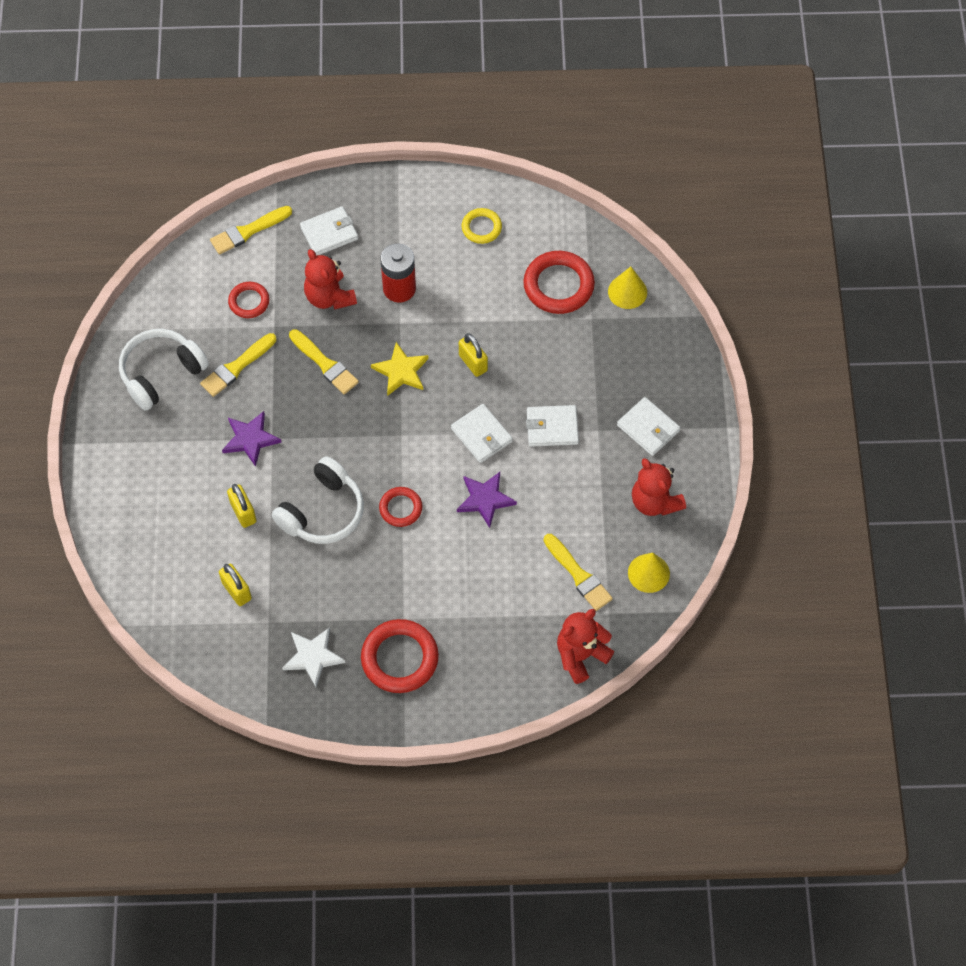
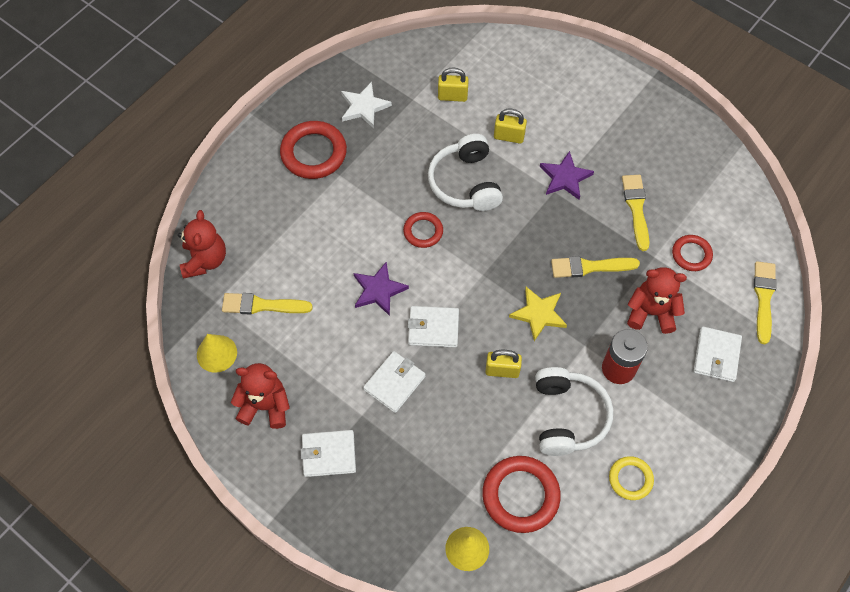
camera: 130 degrees right, 0 degrees up
(161, 373) = (670, 159): white headphones -> white headphones (567, 416)

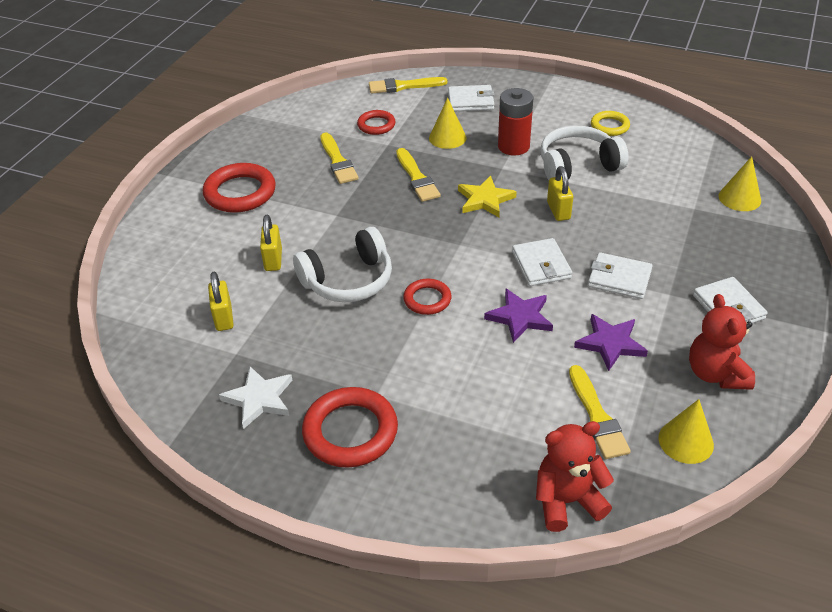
camera: 105 degrees left, 20 degrees down
(520, 495) = (669, 178): red ring -> red ring (240, 192)
(565, 178) = (316, 210): purple star -> purple star (610, 343)
(636, 208) = (338, 161): yellow brush -> yellow brush turned 90 degrees counterclockwise
(651, 312) = (447, 138): red teddy bear -> yellow cone

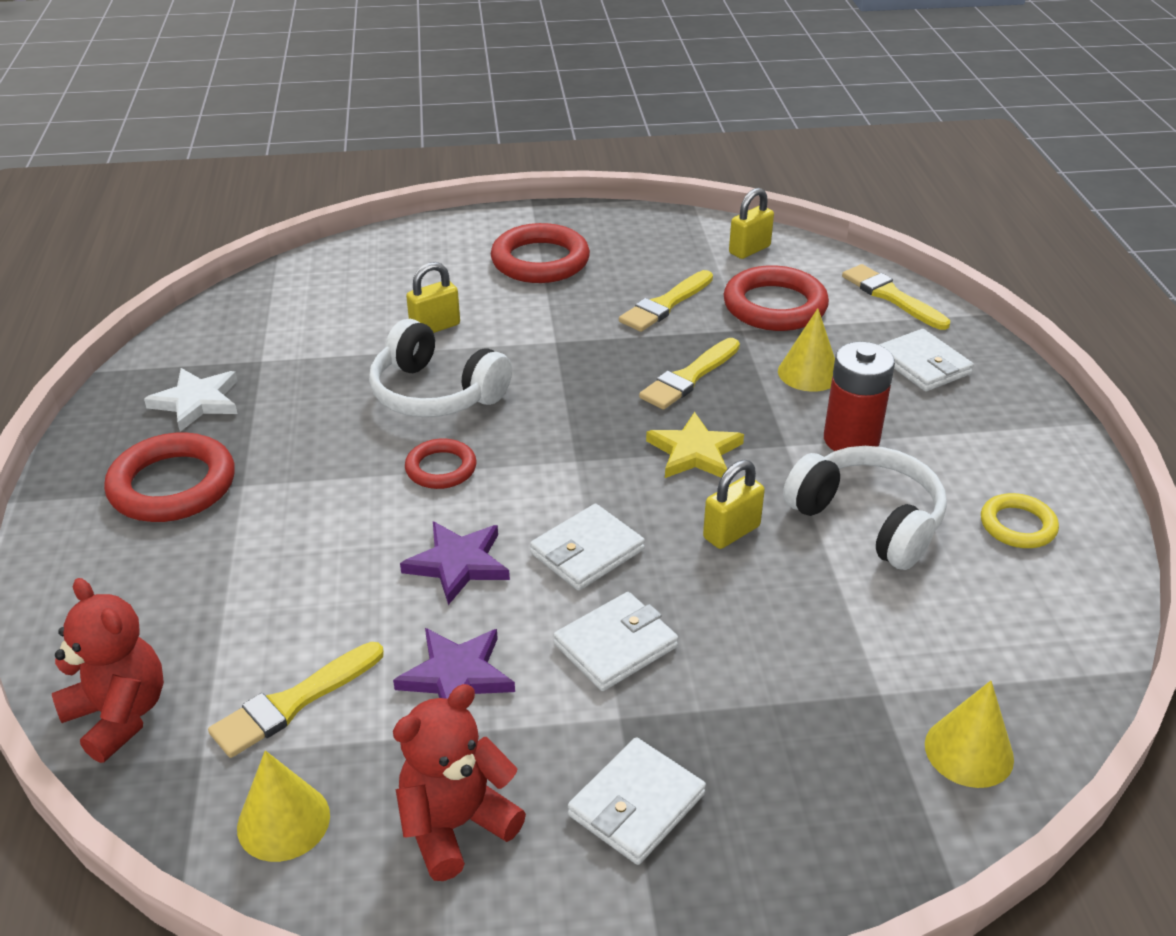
camera: 60 degrees right, 5 degrees down
(224, 318) = (314, 331): yellow padlock -> yellow padlock (749, 250)
(376, 125) = (774, 306): red ring -> red ring, size x1.73
(619, 278) = (615, 646): white wallet -> white wallet turned 60 degrees clockwise

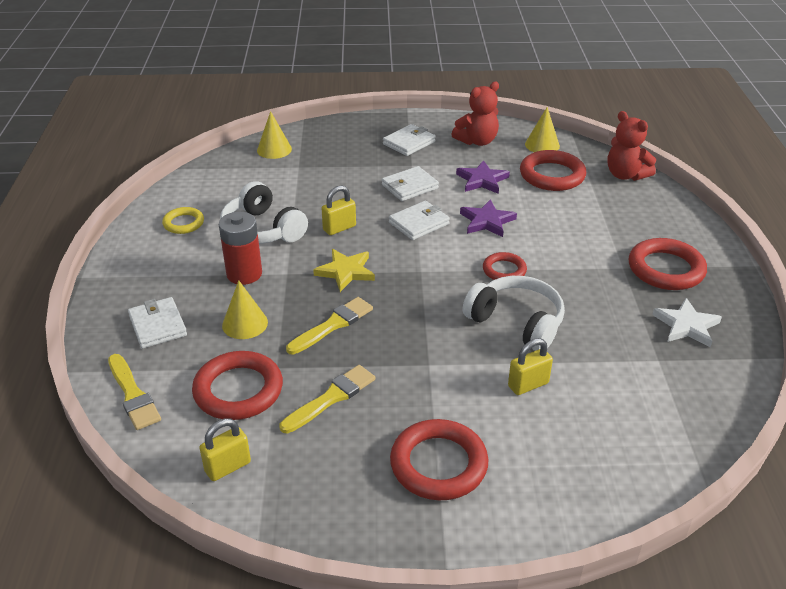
camera: 175 degrees left, 0 degrees up
(293, 702) = (552, 175): yellow brush -> red ring

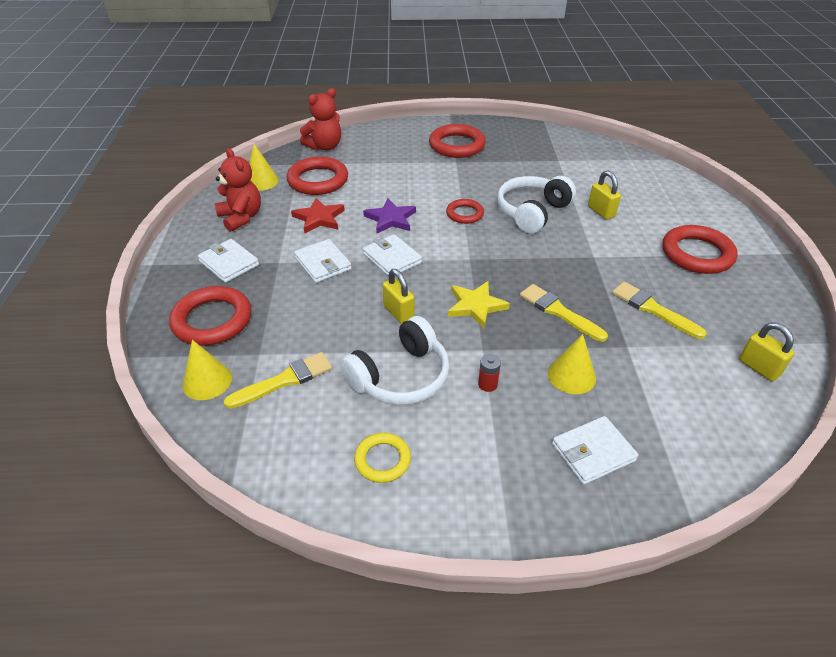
camera: 90 degrees left, 5 degrees up
(133, 395) = (706, 455): yellow brush -> yellow brush (284, 380)
(238, 390) = (667, 370): red ring -> red ring (212, 320)
(244, 274) = (487, 384): red battery -> red battery, size x0.48
(482, 180) = (319, 218): purple star -> red star
(686, 325) = (520, 146): white star -> none

